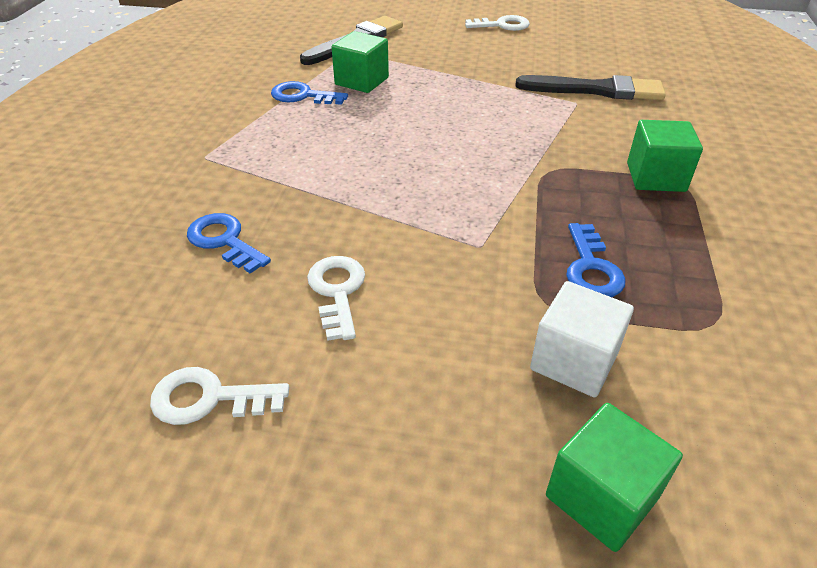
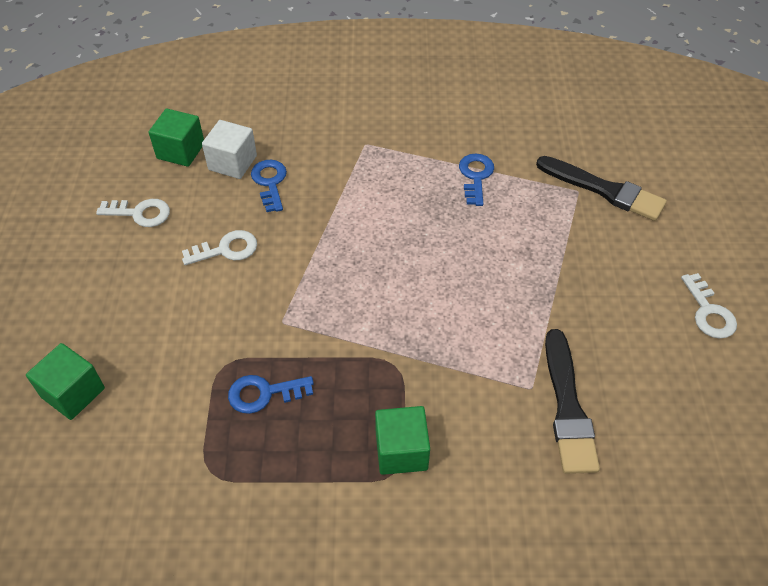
camera: 80 degrees right, 10 degrees up
(209, 398) = (140, 213): white key -> white key turned 105 degrees clockwise
(224, 241) = (270, 182): blue key -> blue key turned 45 degrees counterclockwise
(361, 81) = (517, 210): green cube -> green cube (181, 151)
(574, 361) = (170, 381): white cube -> white cube (232, 163)

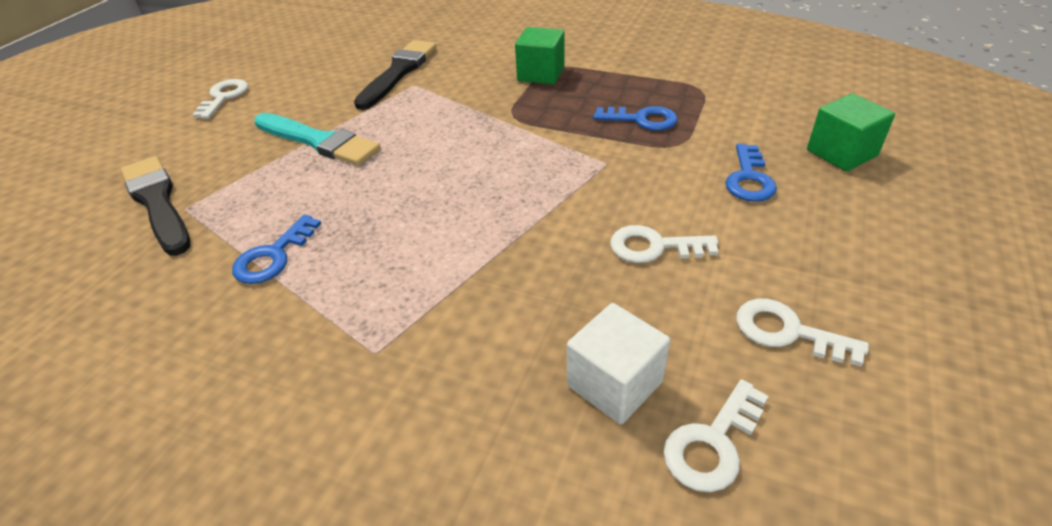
camera: 155 degrees left, 10 degrees down
(181, 151) = (712, 443): green cube -> white key
(270, 182) = (561, 327): blue key -> blue key (749, 179)
(549, 280) = (319, 141): none -> turquoise brush

